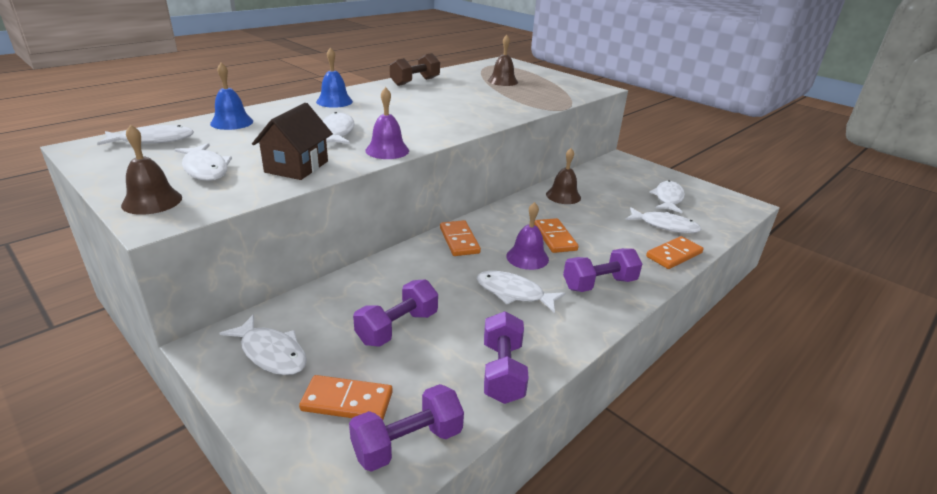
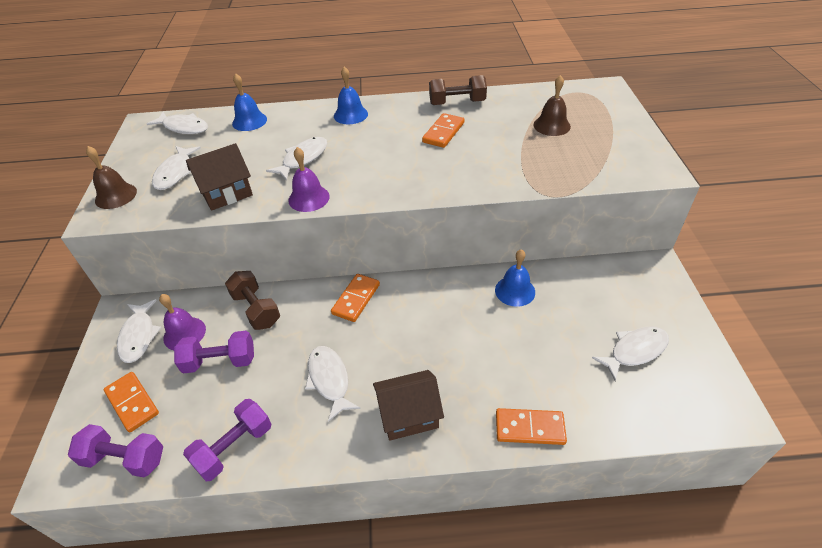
camera: 45 degrees right, 15 degrees up
(378, 281) = (256, 309): none -> brown dumbbell
(527, 257) = (386, 348): purple bell -> purple bell (184, 333)
(554, 238) = (438, 339): orange domino -> orange domino (443, 132)
(563, 196) = (515, 291): brown bell -> blue bell
(599, 284) = (409, 415): purple dumbbell -> brown house
(665, 226) = (574, 386): white fish -> none

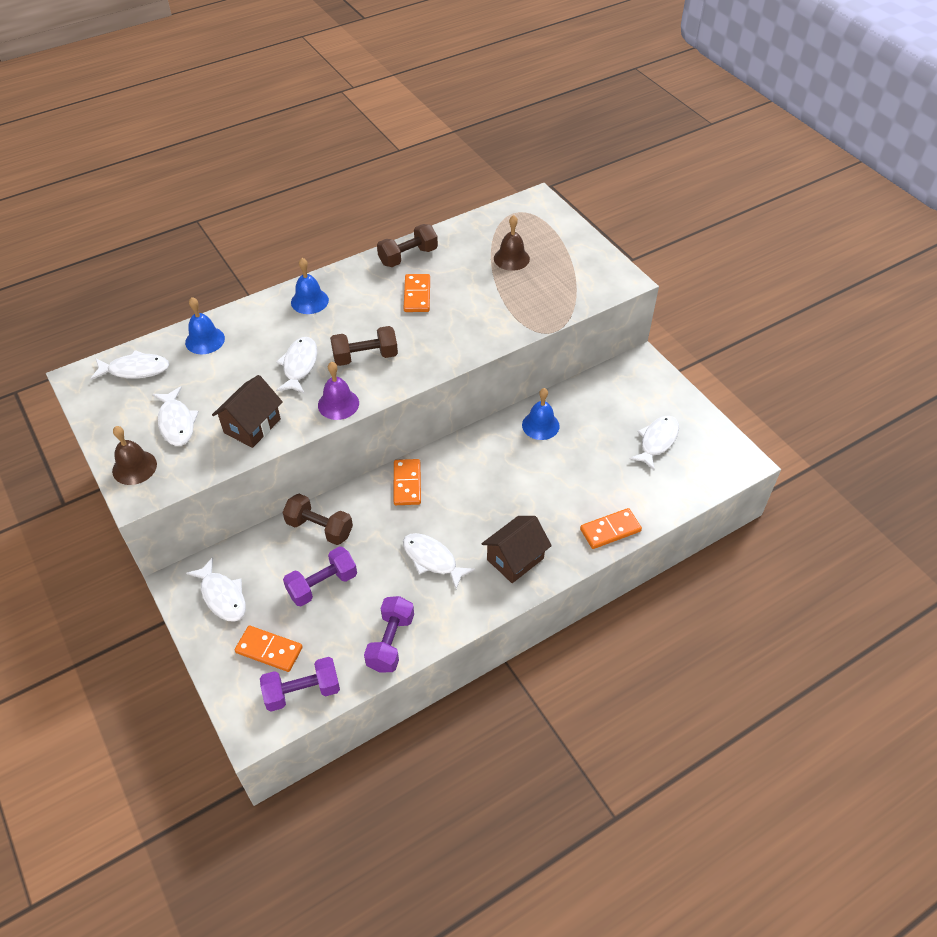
camera: 30 degrees left, 5 degrees up
(184, 333) = (267, 576): purple bell -> none
(362, 167) = (365, 357): none -> brown dumbbell

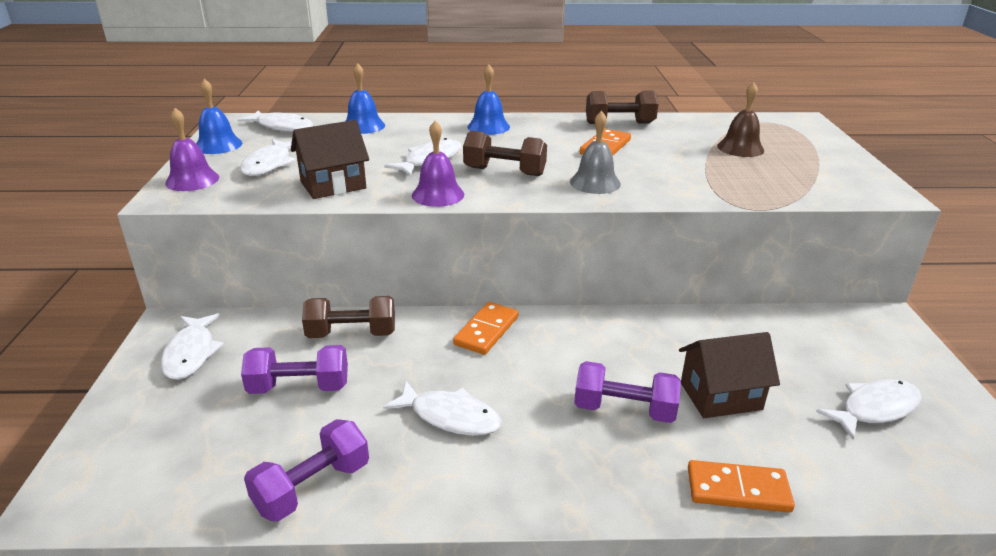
camera: 30 degrees right, 20 degrees down
(134, 467) = (192, 180): brown bell -> purple bell
(269, 650) = (173, 426): orange domino -> none
(302, 692) = (154, 492): purple dumbbell -> purple dumbbell (624, 410)
(319, 528) = (352, 334): brown dumbbell -> brown dumbbell turned 60 degrees counterclockwise
(432, 559) = (450, 416): white fish -> white fish turned 135 degrees clockwise
(437, 344) = (595, 183): none -> grey bell
(515, 559) = (563, 464): brown house -> brown house (720, 396)
(540, 425) = (700, 334): blue bell -> blue bell (218, 145)

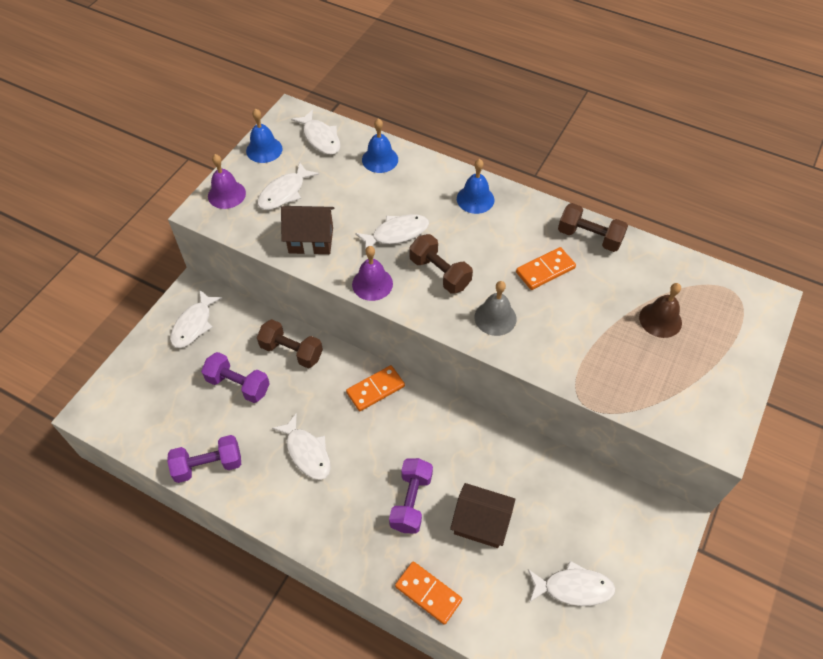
camera: 30 degrees right, 25 degrees up
(624, 410) = (411, 501): purple dumbbell -> purple dumbbell turned 60 degrees clockwise

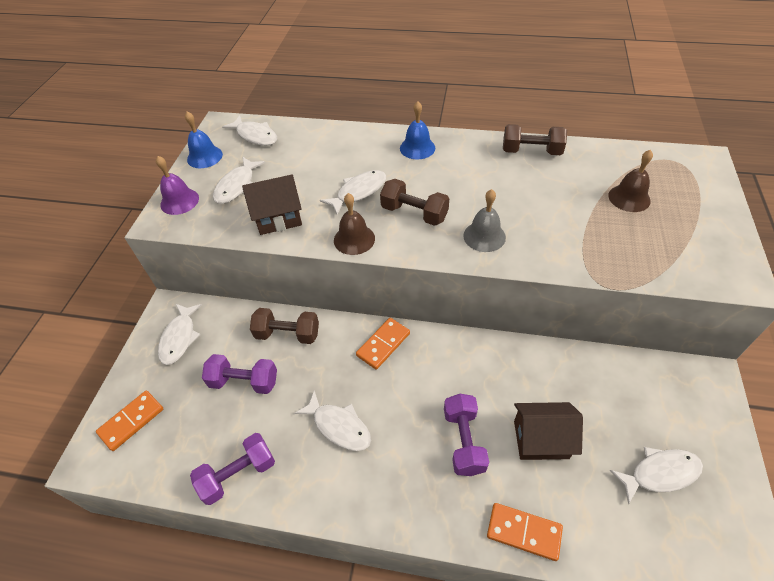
camera: 15 degrees left, 5 degrees down
(372, 284) = (354, 239): purple bell -> brown bell
(380, 159) = (317, 139): blue bell -> none
(545, 270) = (508, 186): orange domino -> orange domino (131, 421)

